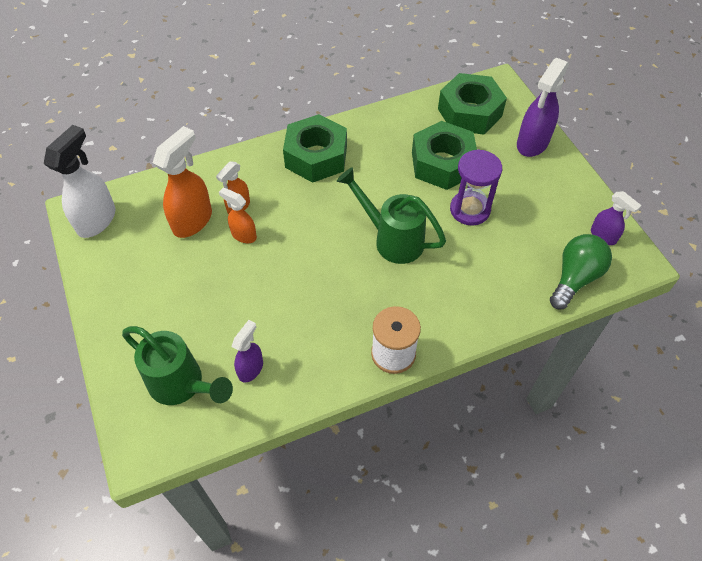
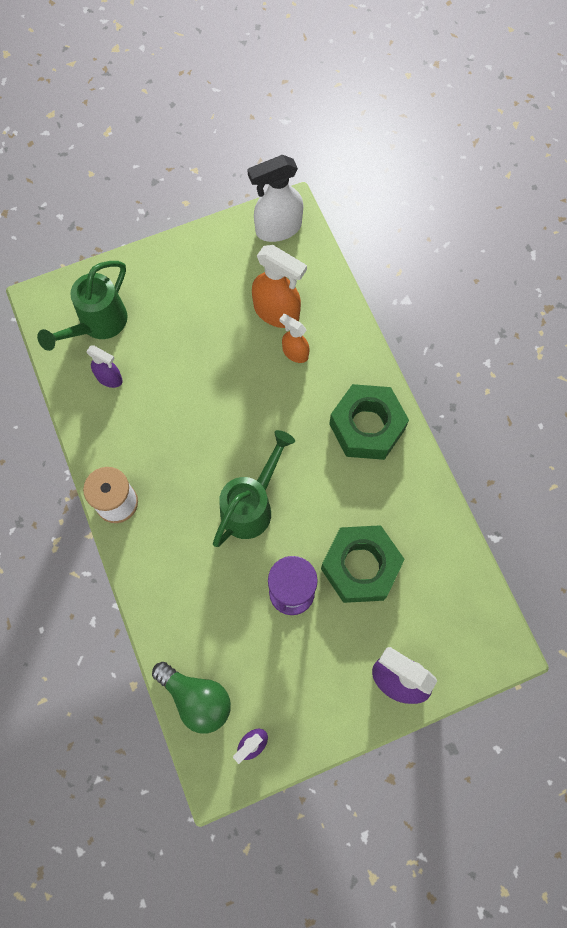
camera: 90 degrees right, 15 degrees up
(97, 220) = (278, 229): white spray bottle -> white spray bottle turned 135 degrees clockwise
(243, 235) = (258, 360): orange spray bottle -> none
(469, 112) = (447, 606): green nut -> none

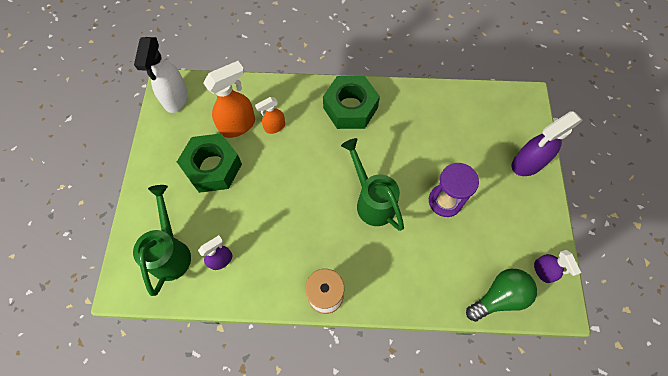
camera: 65 degrees left, 5 degrees down
(97, 325) = (171, 251): green watering can -> green watering can turned 150 degrees counterclockwise
(360, 567) = (444, 152): green nut -> green nut (213, 167)

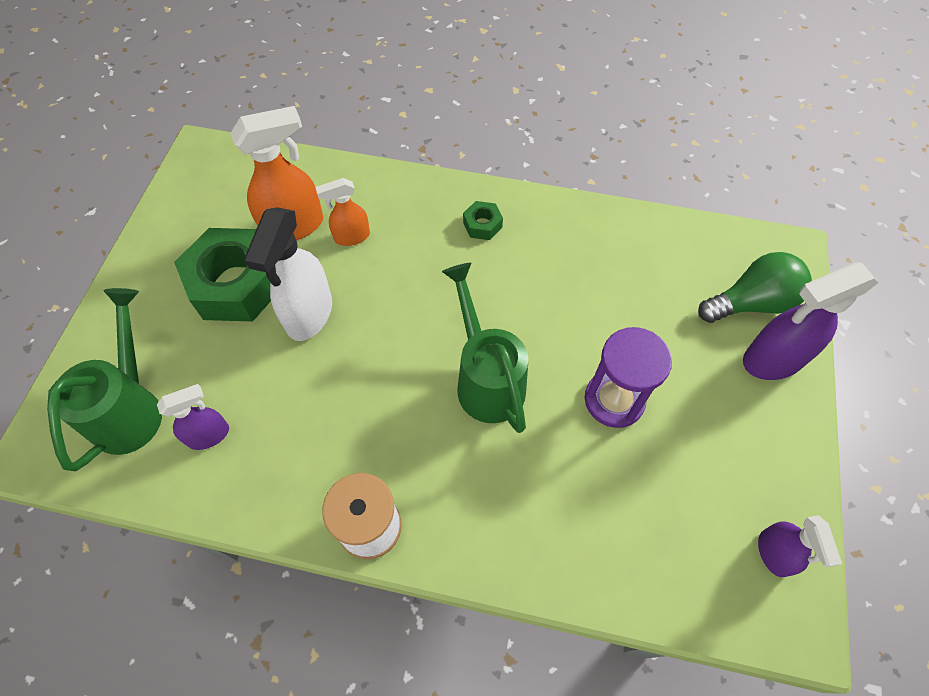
camera: 10 degrees right, 5 degrees down
(176, 98) = (208, 172): white spray bottle -> white spray bottle (309, 314)
(350, 108) = (482, 225): green nut -> green nut, size x0.43
(499, 297) = (683, 586): green light bulb -> green light bulb (751, 303)

